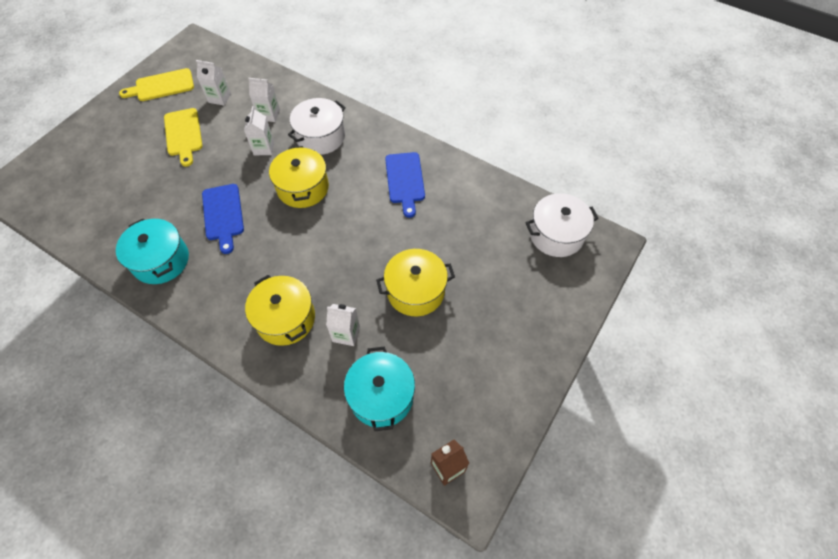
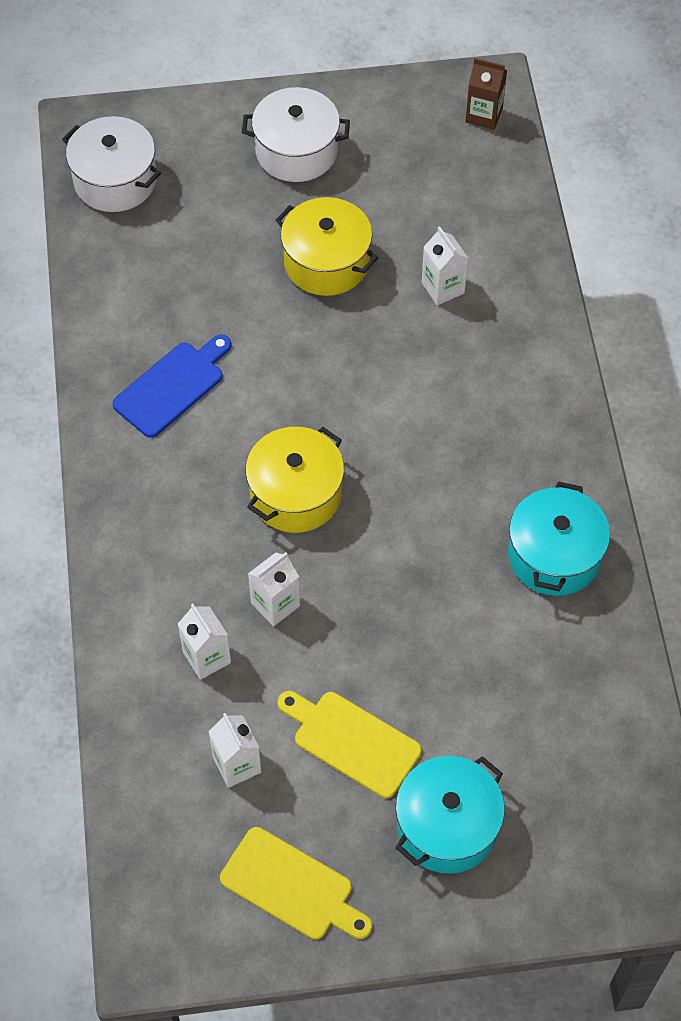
camera: 130 degrees left, 0 degrees up
(183, 134) = (352, 741): yellow cutting board -> yellow cutting board turned 90 degrees counterclockwise
(223, 214) = (426, 549): blue cutting board -> none
(285, 319) = (485, 357): yellow pot -> none
(320, 137) = (187, 548): white pot -> white pot (296, 151)
(381, 396) = (474, 209): turquoise pot -> turquoise pot (447, 826)

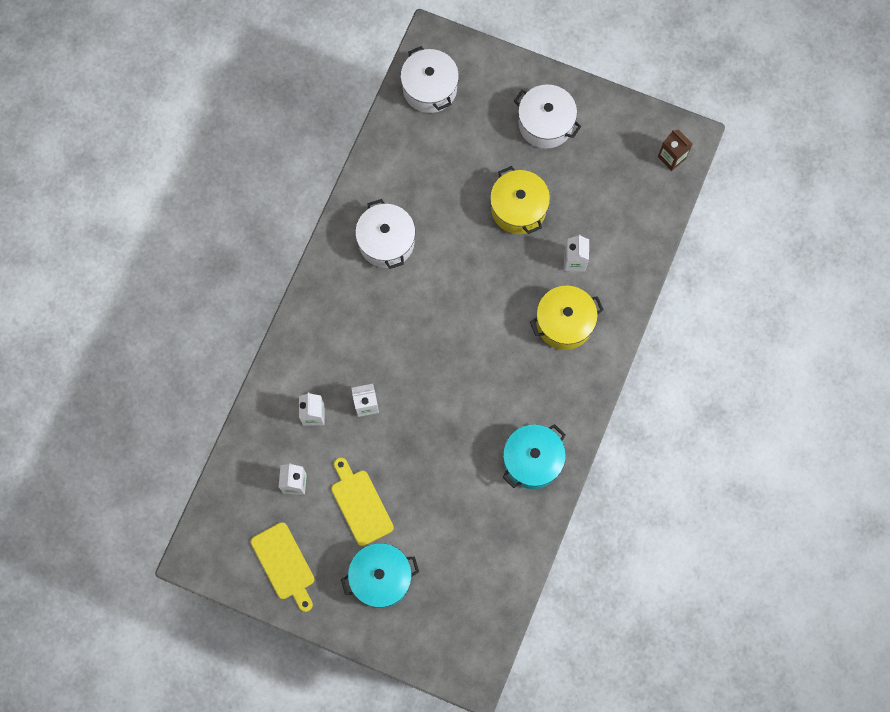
camera: 30 degrees right, 15 degrees up
(172, 386) = (386, 242): blue cutting board -> white pot
(295, 494) = (415, 345): yellow pot -> yellow pot (564, 323)

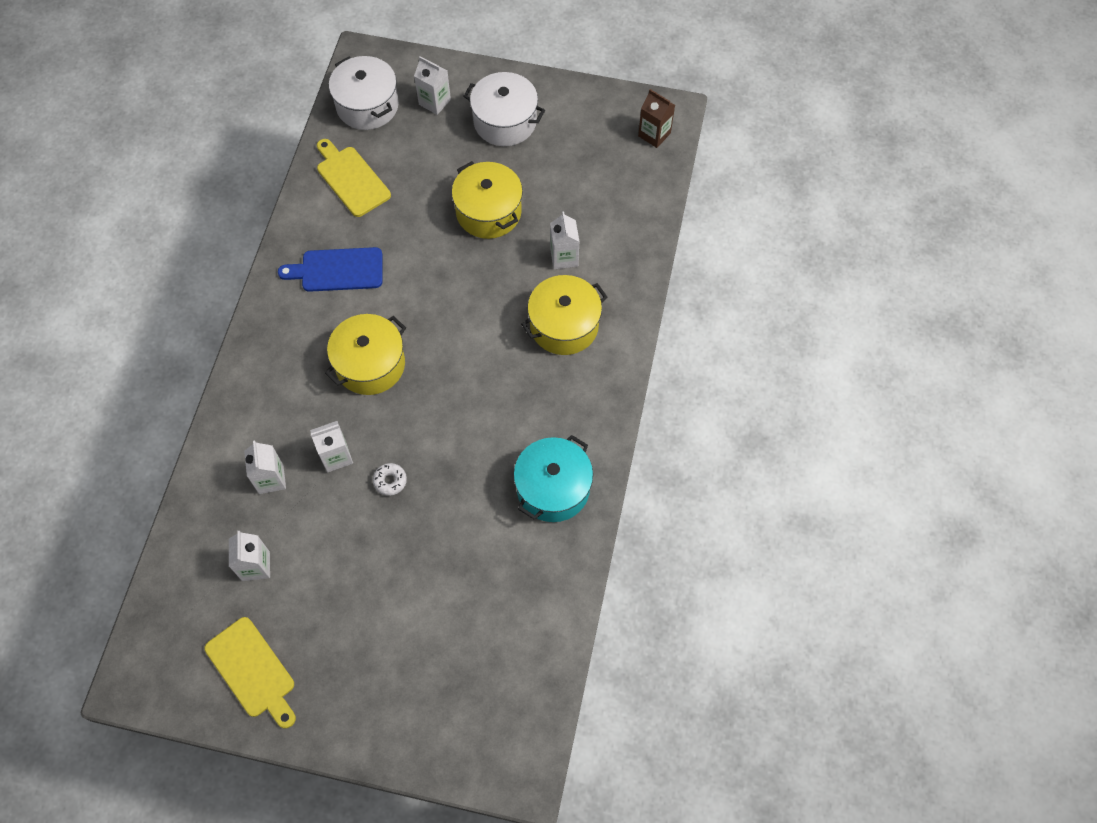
camera: 10 degrees left, 10 degrees down
(360, 504) = (343, 578): yellow cutting board -> yellow cutting board (351, 179)
(381, 578) = (382, 666): turquoise pot -> none
(386, 242) = (338, 270): white pot -> blue cutting board
(402, 330) = (370, 364): none -> yellow pot
(406, 432) = (390, 481): none -> white donut
(488, 94) = (434, 102): none -> white carton

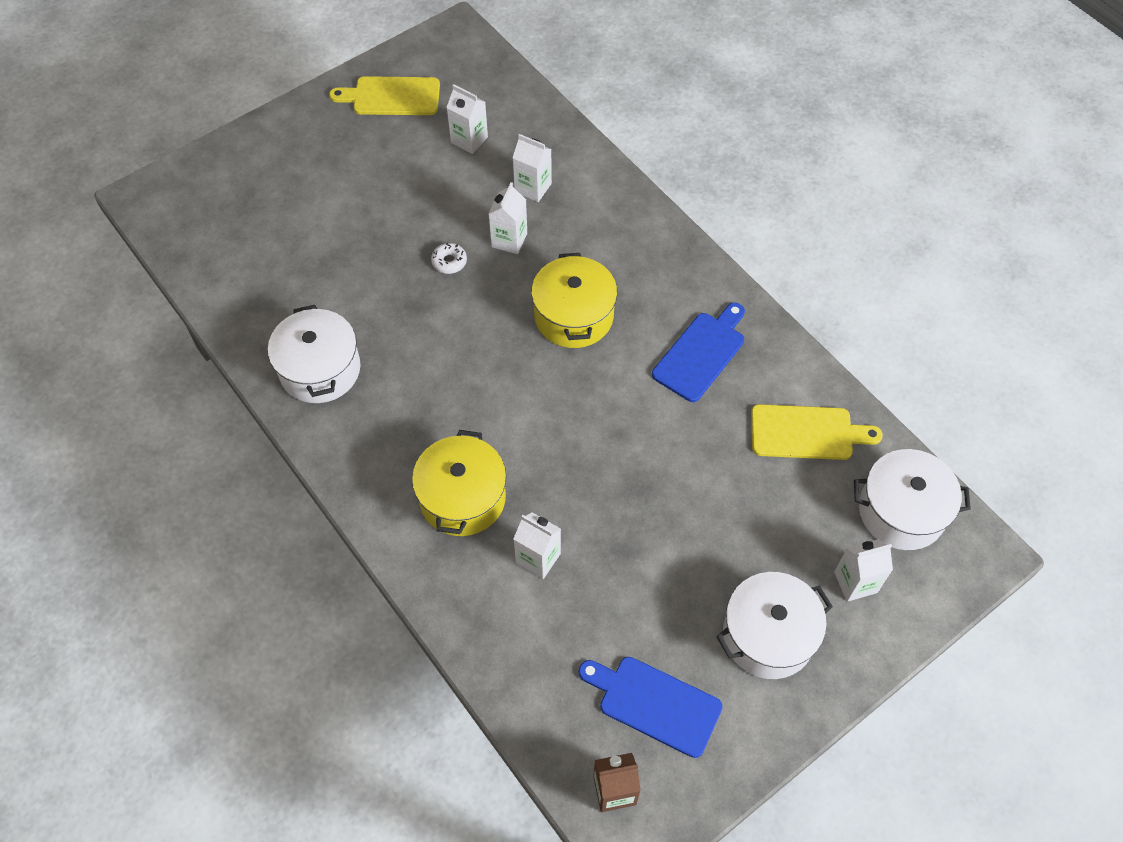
camera: 130 degrees right, 5 degrees down
(488, 212) = (657, 529): yellow pot -> none
(553, 488) = (320, 369): turquoise pot -> white pot
(593, 146) = (654, 704): none -> blue cutting board

